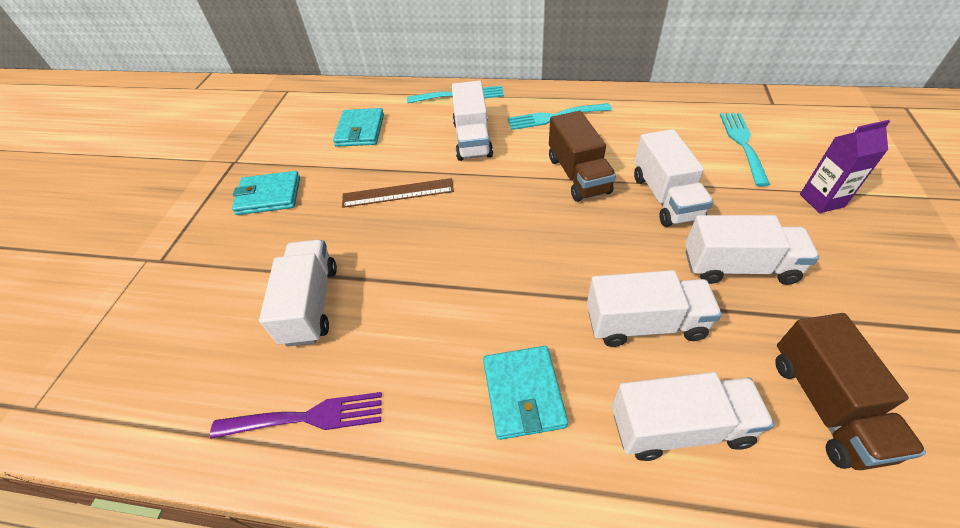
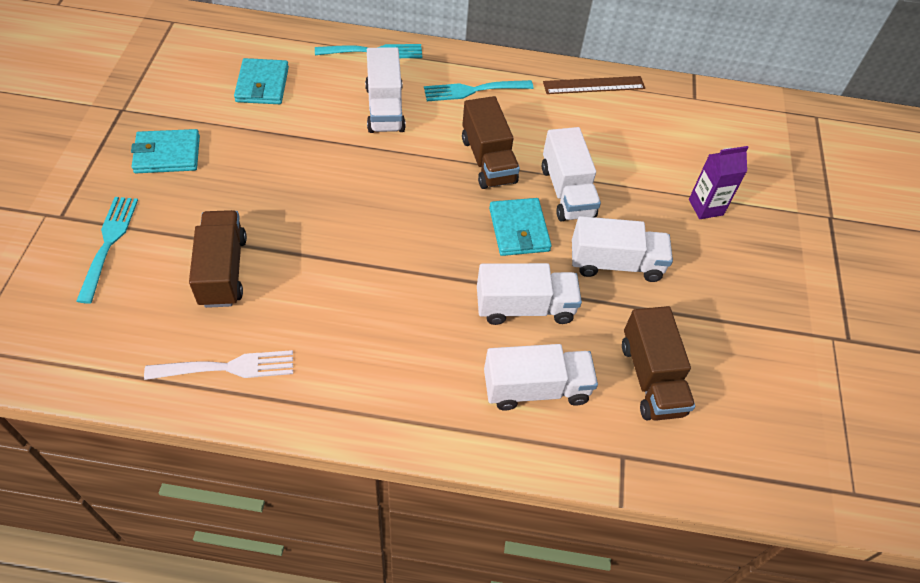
camera: 10 degrees left, 5 degrees up
(306, 418) = (227, 368): purple fork -> white fork
(311, 304) = (223, 271): white truck -> brown truck
(398, 193) = (305, 163): brown ruler -> brown ruler (594, 85)
(523, 393) = (414, 357): turquoise wallet -> turquoise wallet (519, 229)
(743, 144) = (653, 142): turquoise fork -> turquoise fork (109, 243)

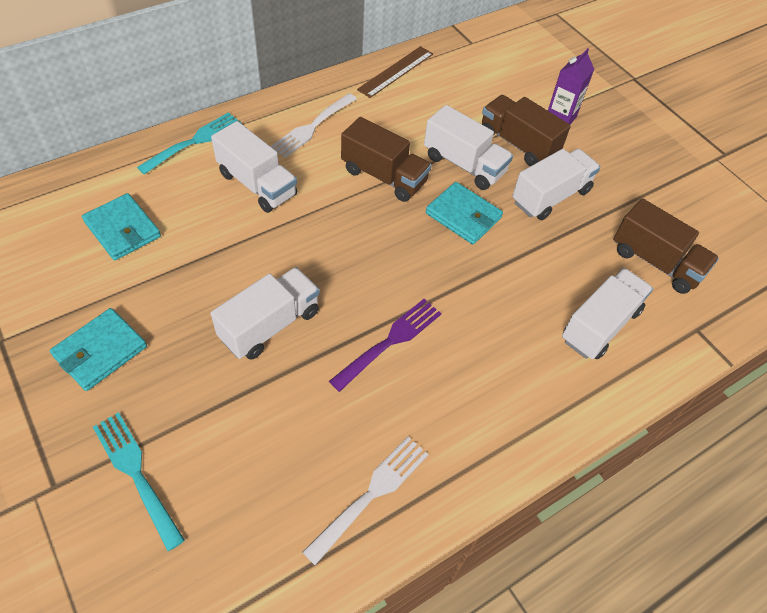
camera: 40 degrees left, 0 degrees up
(223, 271) = (274, 416): brown truck -> brown truck (518, 144)
(355, 280) = (390, 342): none -> purple fork
(473, 90) = (312, 127): turquoise fork -> white fork
(525, 307) = (530, 271): white truck -> white truck (270, 325)

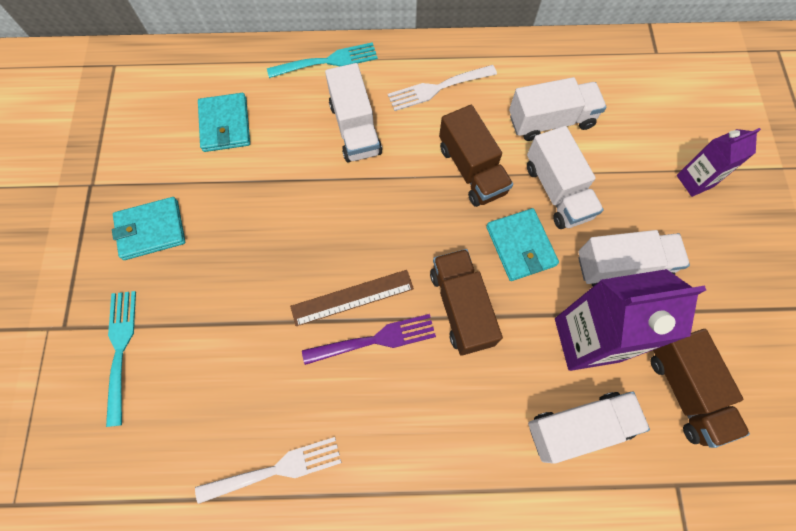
camera: 35 degrees right, 15 degrees up
(270, 325) = (287, 272): white truck -> white truck (550, 121)
(396, 71) = (555, 57): brown ruler -> brown ruler (352, 297)
(518, 144) = (628, 191): brown truck -> brown truck (461, 307)
(561, 260) = (587, 339): none -> purple carton

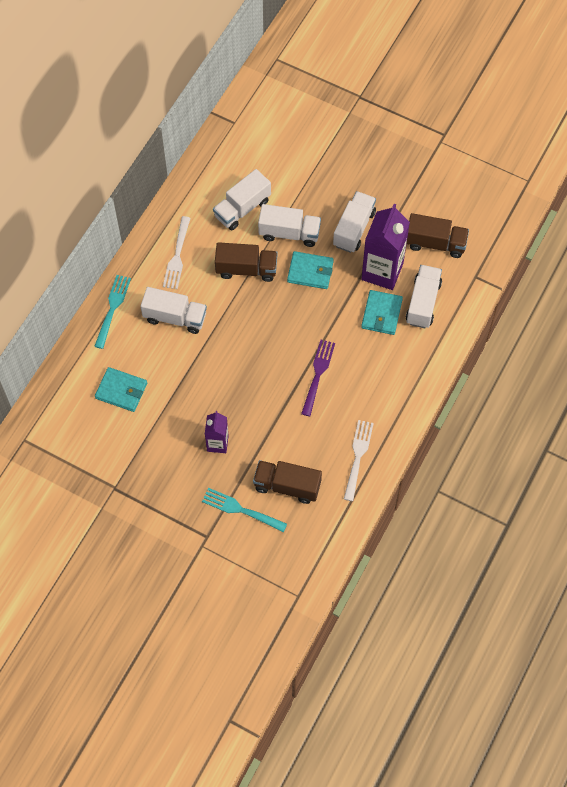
camera: 60 degrees left, 5 degrees down
(151, 230) = (171, 464): turquoise wallet -> turquoise wallet (381, 314)
(352, 297) = (286, 374): brown ruler -> none
(461, 307) = (326, 322): brown truck -> brown truck (287, 486)
(550, 121) = (242, 208): white truck -> white truck turned 150 degrees counterclockwise
(694, 181) = (329, 161): purple carton -> purple carton (217, 443)

